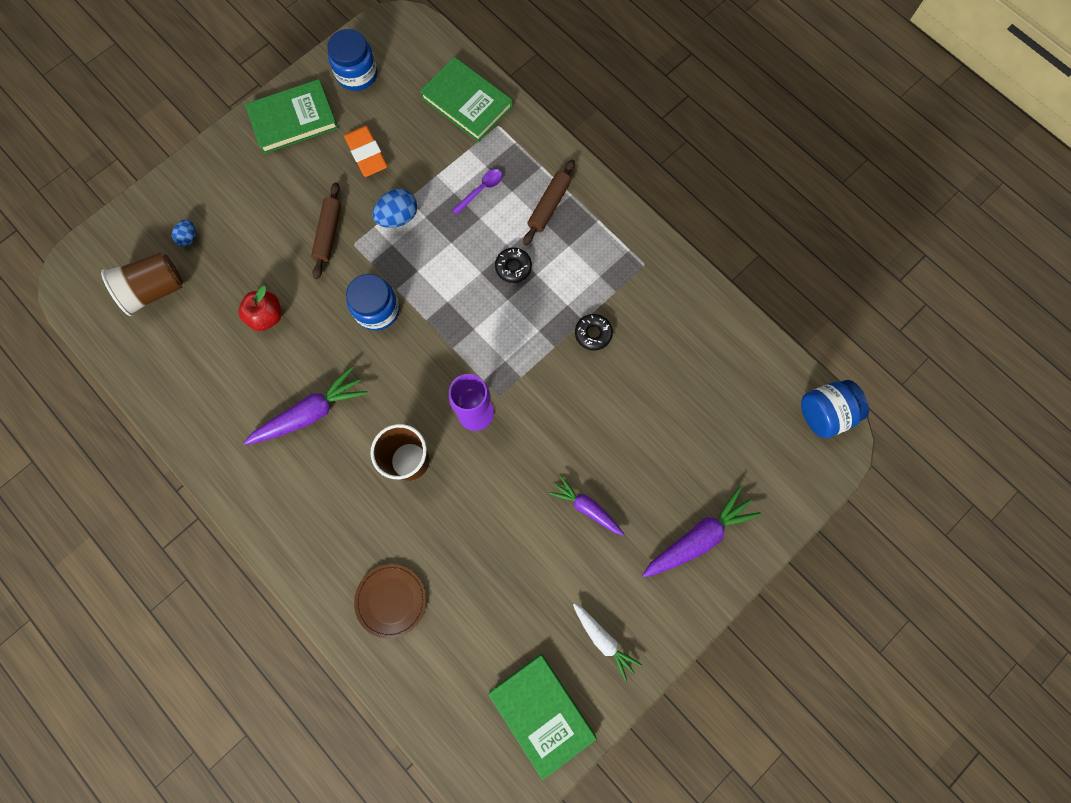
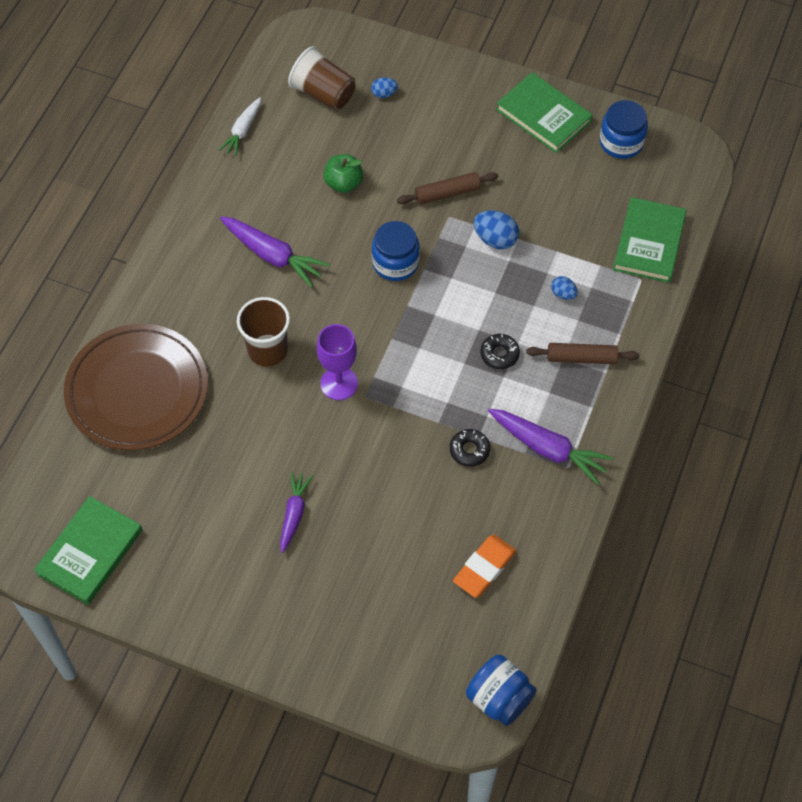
camera: 65 degrees right, 15 degrees down
(267, 316) = (343, 183): red apple -> green apple
(366, 154) = (544, 186): orange eraser -> orange eraser (484, 568)
(391, 600) = (137, 390): brown plate -> brown plate, size x2.07
(481, 190) = (563, 294): purple spoon -> blue egg
(603, 639) = (177, 577): white carrot -> white carrot (243, 131)
(698, 537) = (311, 624): purple carrot -> purple carrot (547, 448)

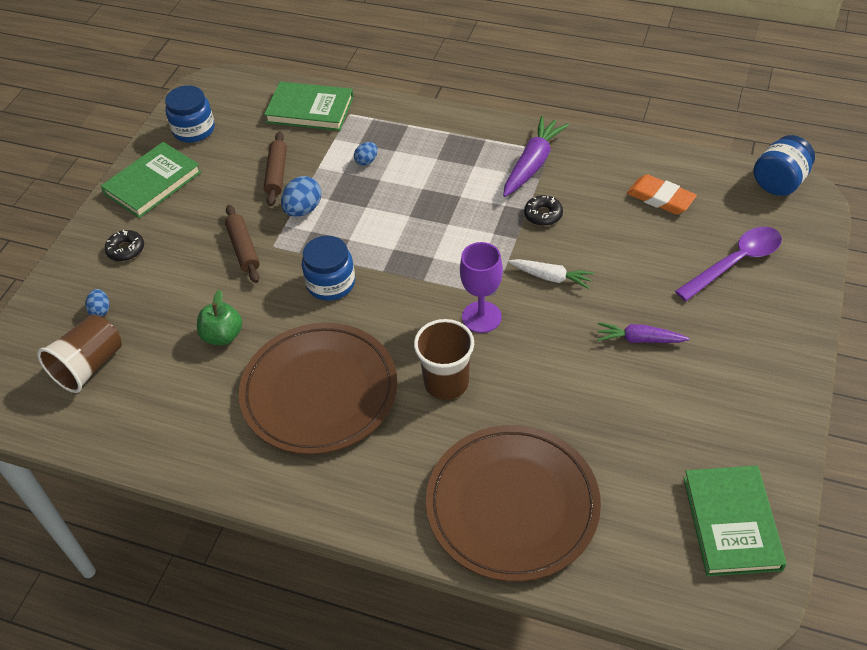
camera: 90 degrees left, 10 degrees down
(90, 552) = (731, 523): green book -> green book turned 60 degrees clockwise
(243, 131) = (133, 441): white carrot -> white carrot (550, 277)
(272, 255) = (319, 391): purple carrot -> brown plate
(382, 623) = (735, 263): none -> purple spoon
(499, 354) = (436, 200): black donut -> black donut (126, 249)
(581, 358) = (435, 147): brown rolling pin -> brown rolling pin (276, 174)

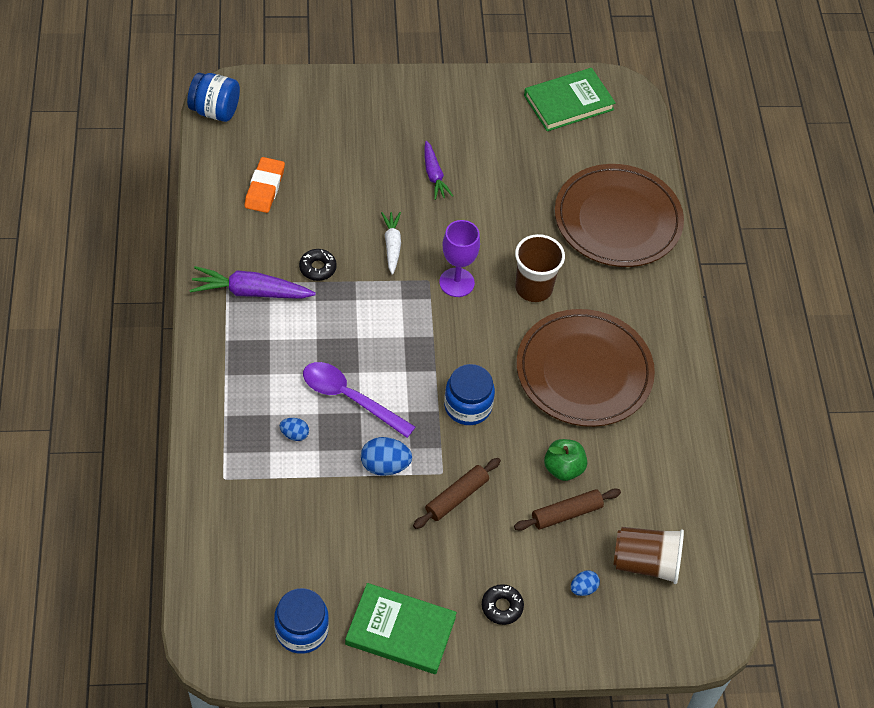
camera: 120 degrees left, 5 degrees up
(276, 174) = (343, 511): brown rolling pin -> brown rolling pin (566, 514)
(310, 110) = (229, 521): green book -> none
(735, 263) = (325, 128): purple spoon -> purple spoon (350, 398)

